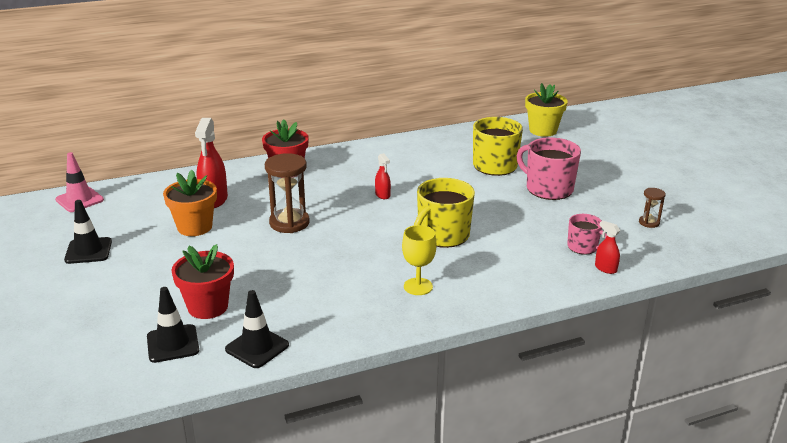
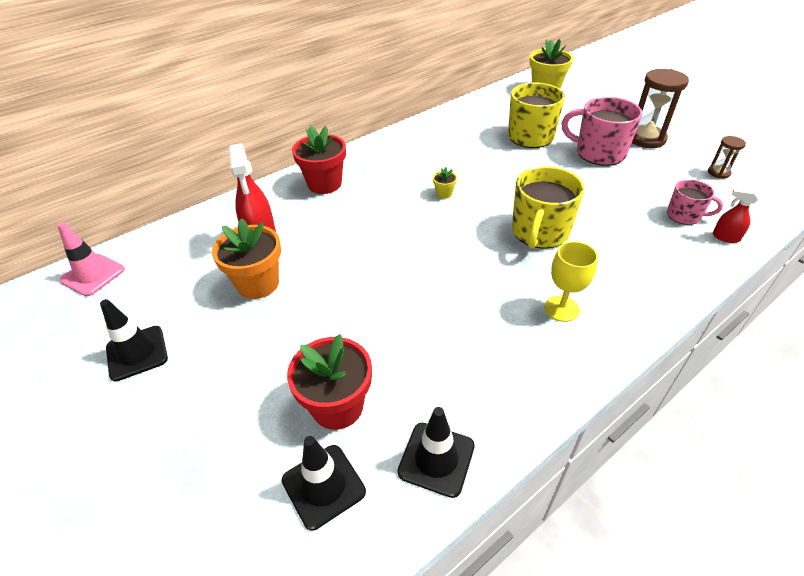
camera: 15 degrees left, 15 degrees up
(289, 223) = (366, 252): brown hourglass -> brown hourglass (646, 139)
(382, 195) = (444, 193): red spray bottle -> yellow flower pot

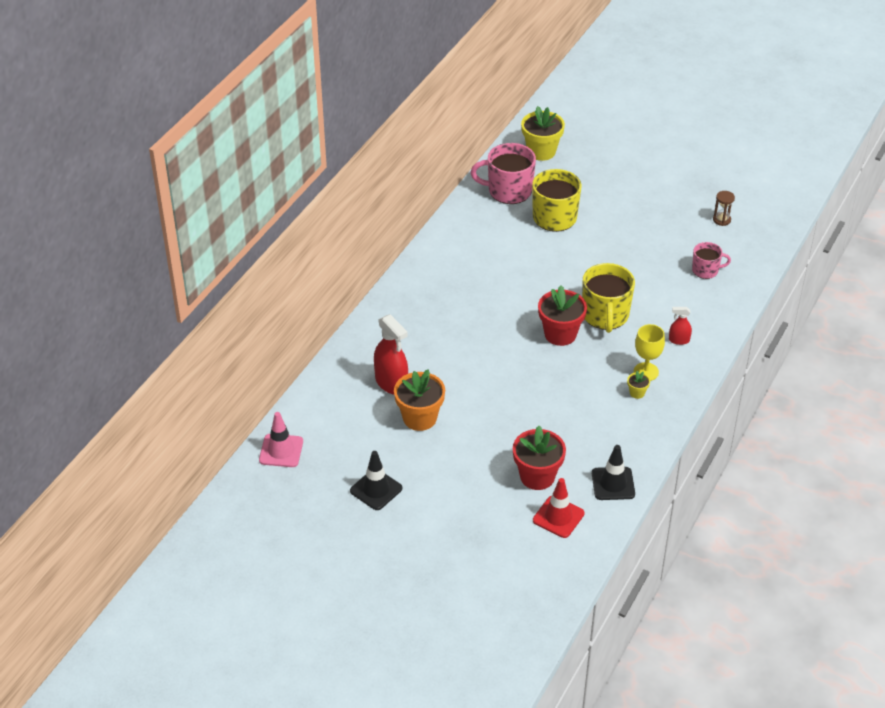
camera: 25 degrees left, 0 degrees up
(323, 486) = (558, 517): black traffic cone -> red traffic cone
(324, 184) = (403, 317): red flower pot -> red flower pot (560, 334)
(444, 193) = (512, 300): yellow flower pot -> yellow flower pot (637, 393)
(599, 153) = (620, 222): pink mug -> pink mug (508, 191)
(646, 139) = (654, 195): brown hourglass -> none
(725, 237) = (739, 282): red spray bottle -> red spray bottle (679, 340)

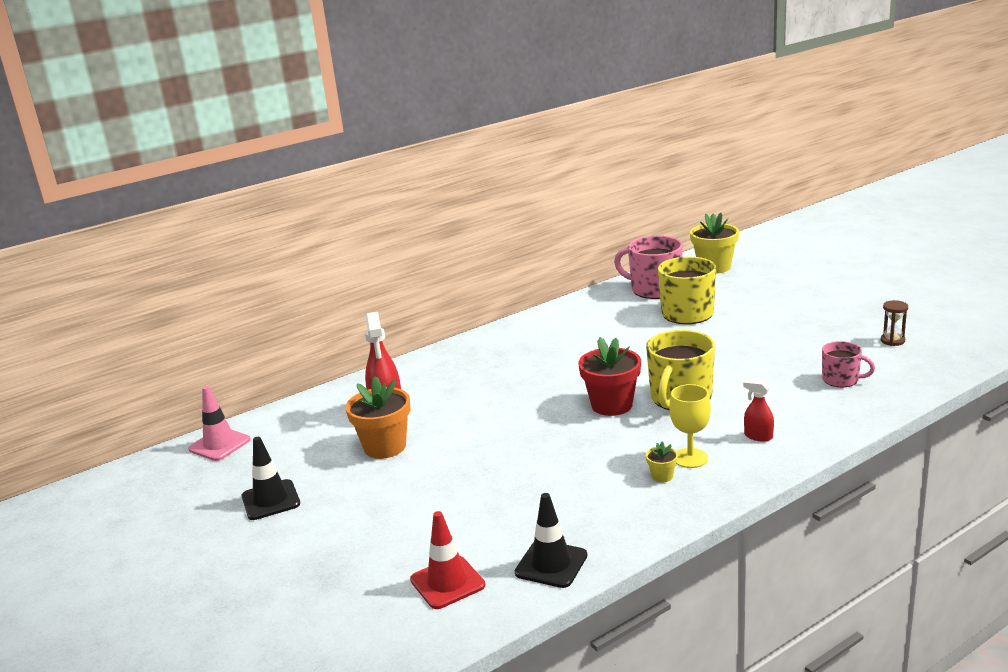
camera: 30 degrees right, 20 degrees down
(537, 476) = (462, 532): red flower pot -> none

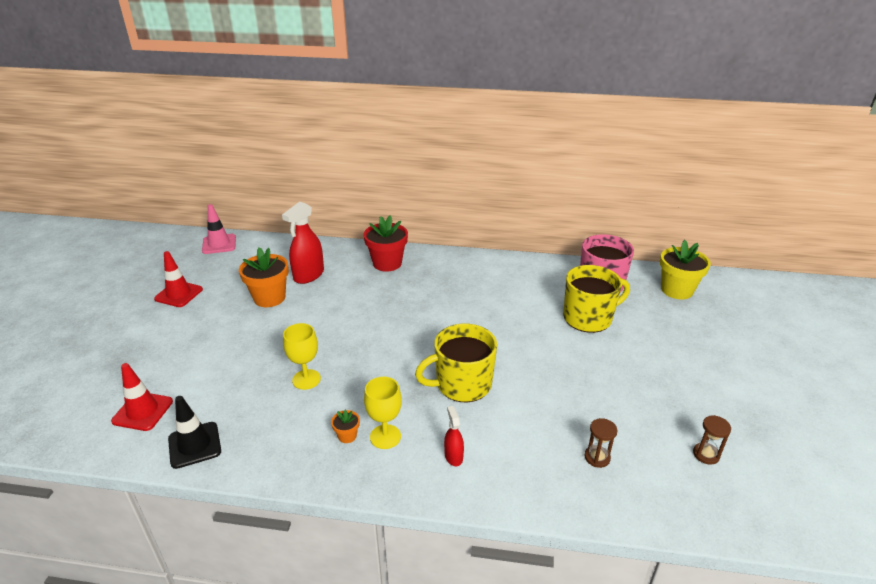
camera: 40 degrees right, 10 degrees up
(271, 500) = (179, 294): black traffic cone -> red traffic cone
(552, 470) = (306, 379): none -> yellow goblet
(611, 405) = (415, 357): red flower pot -> red flower pot (387, 263)
(662, 476) = (347, 436): yellow flower pot -> orange flower pot
(841, 380) = (597, 457): pink mug -> brown hourglass

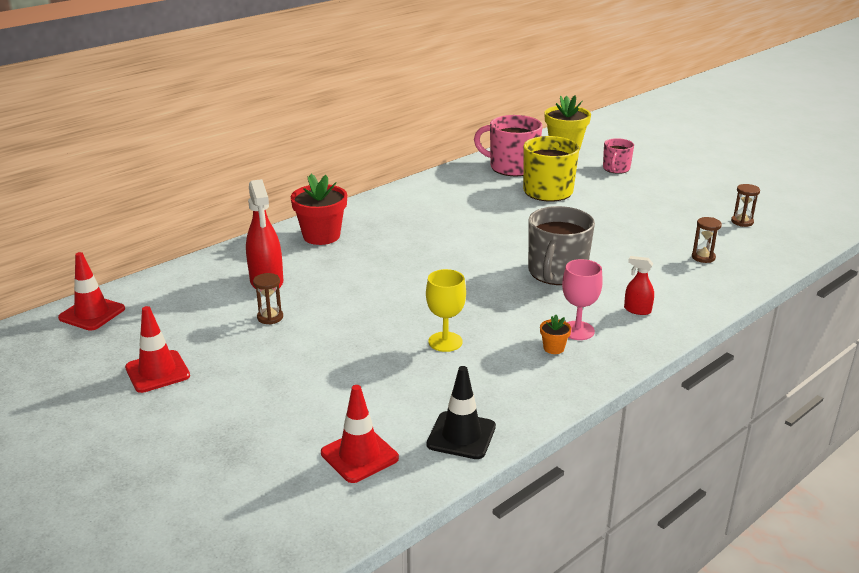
camera: 50 degrees left, 5 degrees down
(219, 244) = (92, 313): pink traffic cone -> red traffic cone
(269, 298) = (270, 317): orange flower pot -> brown hourglass
(385, 436) = (577, 330): yellow goblet -> pink goblet
(462, 384) = (556, 272): yellow mug -> grey mug
(685, 332) = (616, 169): none -> pink mug

